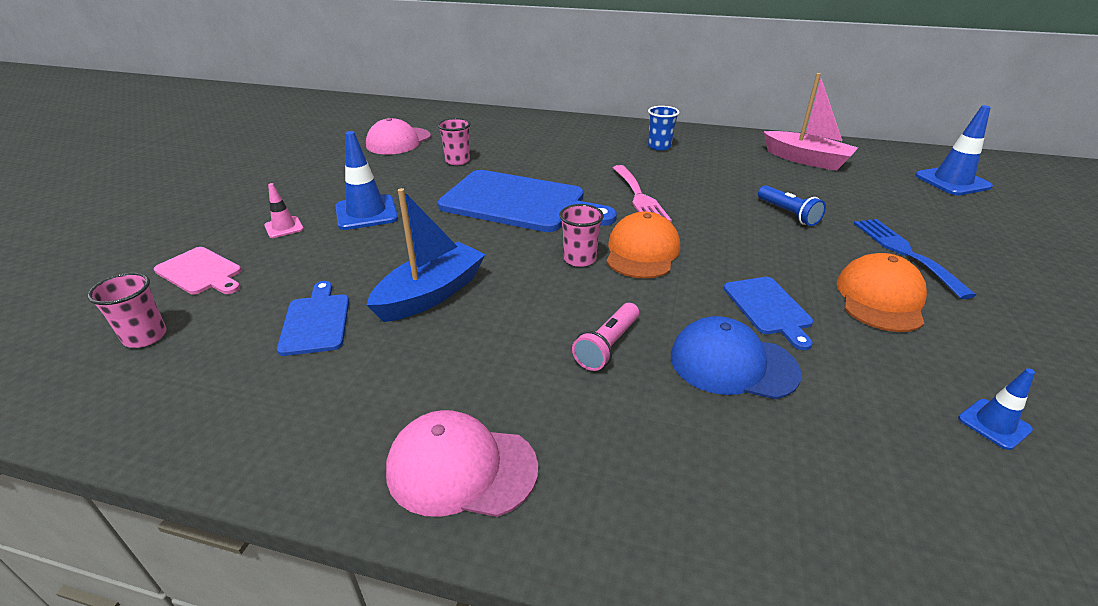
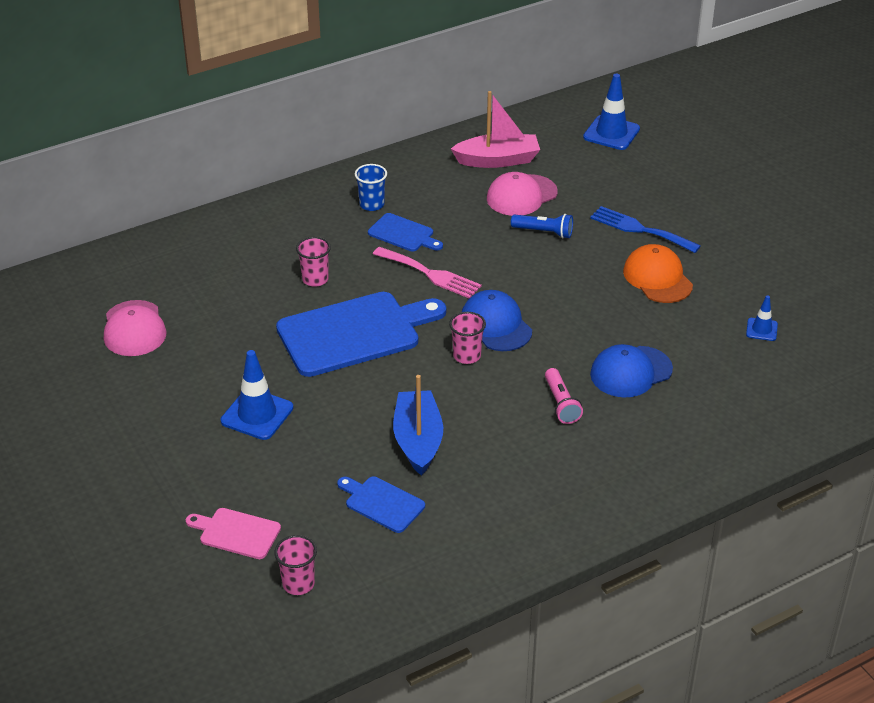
camera: 45 degrees left, 5 degrees up
(201, 272) = (236, 533): pink cutting board -> pink cutting board turned 150 degrees counterclockwise
(284, 227) = (219, 466): pink traffic cone -> none
(457, 161) = (232, 320): pink cup -> pink cup (315, 279)
(461, 468) = (580, 508): pink cap -> pink cap (521, 195)
(642, 251) = (496, 325): orange cap -> blue cap
(768, 308) = (611, 323): blue cutting board -> blue cutting board (403, 234)

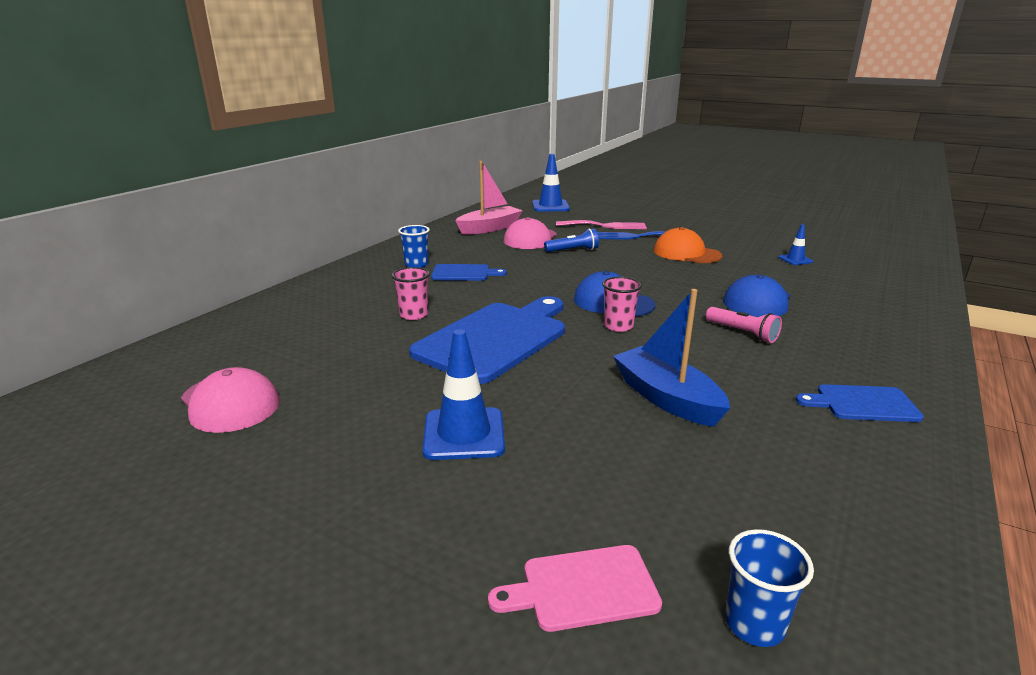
camera: 30 degrees left, 15 degrees down
(298, 584) = (754, 624): pink cup -> blue cup
(382, 503) = (714, 469): blue cutting board -> blue cutting board (862, 404)
(430, 274) = (516, 288): pink fork -> pink fork (605, 226)

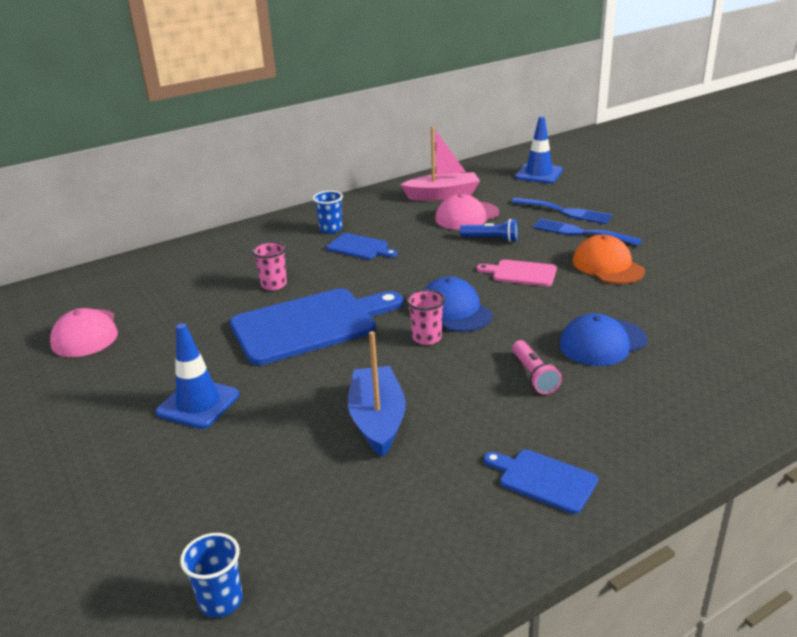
camera: 30 degrees right, 5 degrees up
(583, 588) = (151, 537): pink cutting board -> pink cutting board (521, 273)
(605, 226) = (565, 212): pink fork -> blue fork
(795, 260) = (726, 300): blue traffic cone -> none

